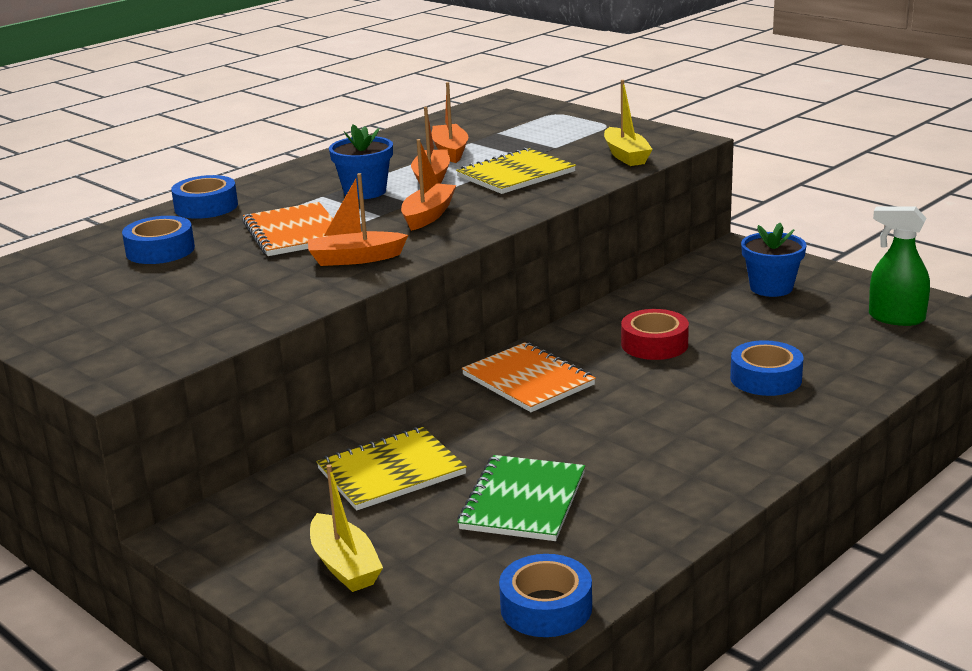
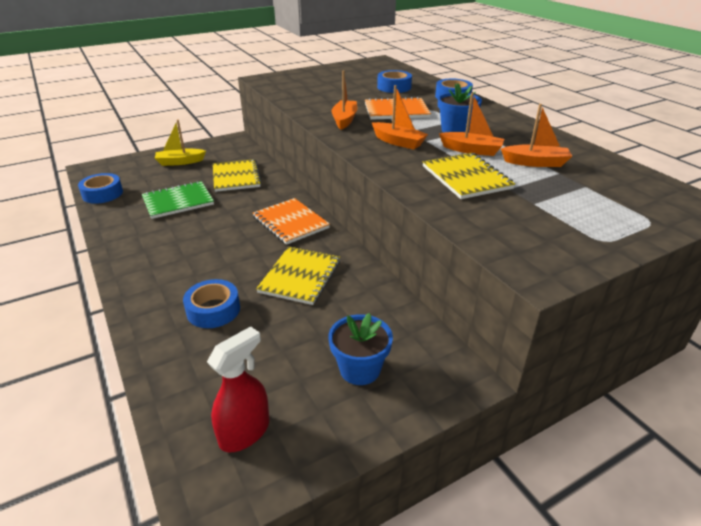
camera: 105 degrees right, 10 degrees up
(523, 501) = (178, 201): green notebook -> green notebook turned 60 degrees counterclockwise
(528, 380) = (290, 222): orange notebook -> orange notebook turned 75 degrees clockwise
(626, 156) = (495, 230): yellow boat -> none
(654, 344) = (300, 276): red tape -> yellow notebook
(896, 318) = (245, 432): green spray bottle -> red spray bottle

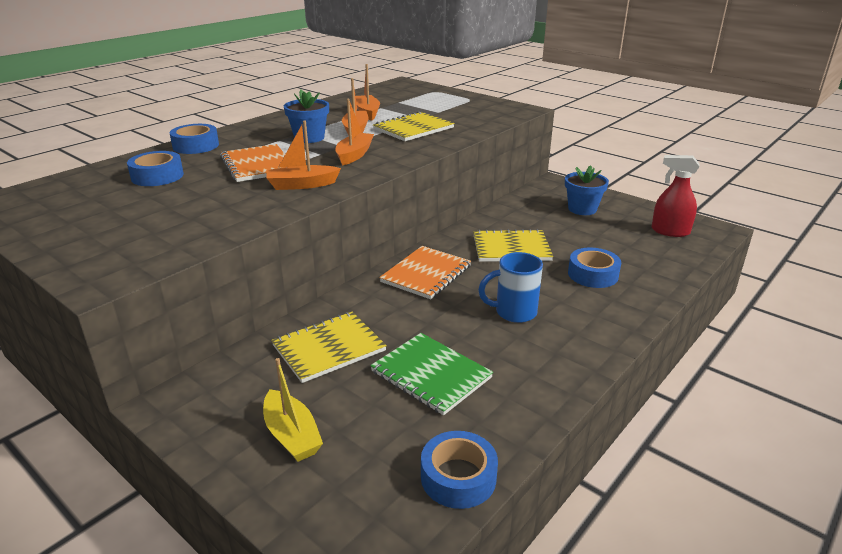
camera: 110 degrees left, 5 degrees down
(204, 247) = (513, 312): none -> blue mug

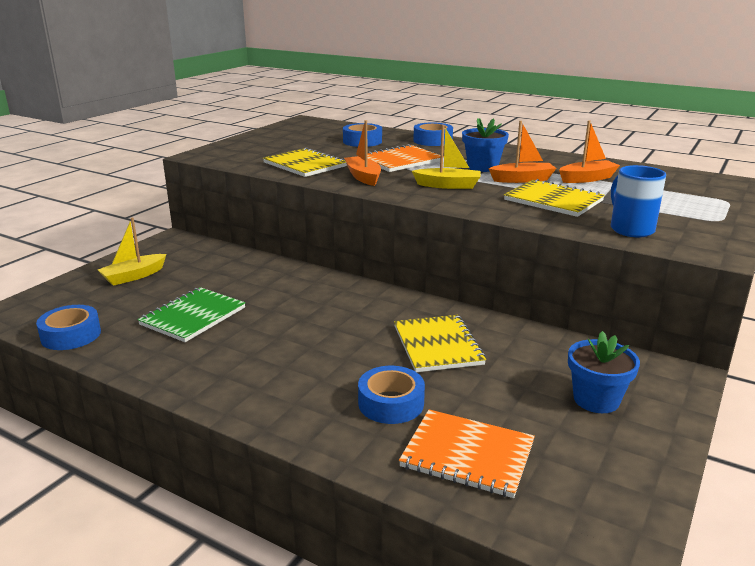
camera: 80 degrees right, 5 degrees down
(329, 348) = (232, 274): yellow notebook -> yellow notebook (304, 165)
(354, 155) = (448, 185): orange boat -> yellow boat
(426, 274) = (359, 301): orange notebook -> orange notebook (467, 455)
(513, 312) = (293, 351): blue mug -> blue mug (630, 229)
(670, 231) = (570, 488): red spray bottle -> none

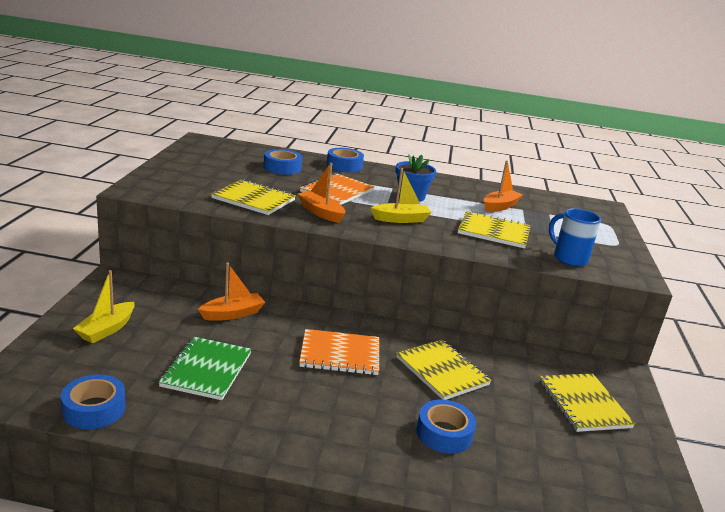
camera: 25 degrees left, 0 degrees up
(467, 455) = (530, 470): orange notebook -> orange notebook (340, 354)
(522, 179) = (453, 209): orange boat -> orange boat (232, 314)
(596, 400) = (583, 404): blue flower pot -> yellow notebook

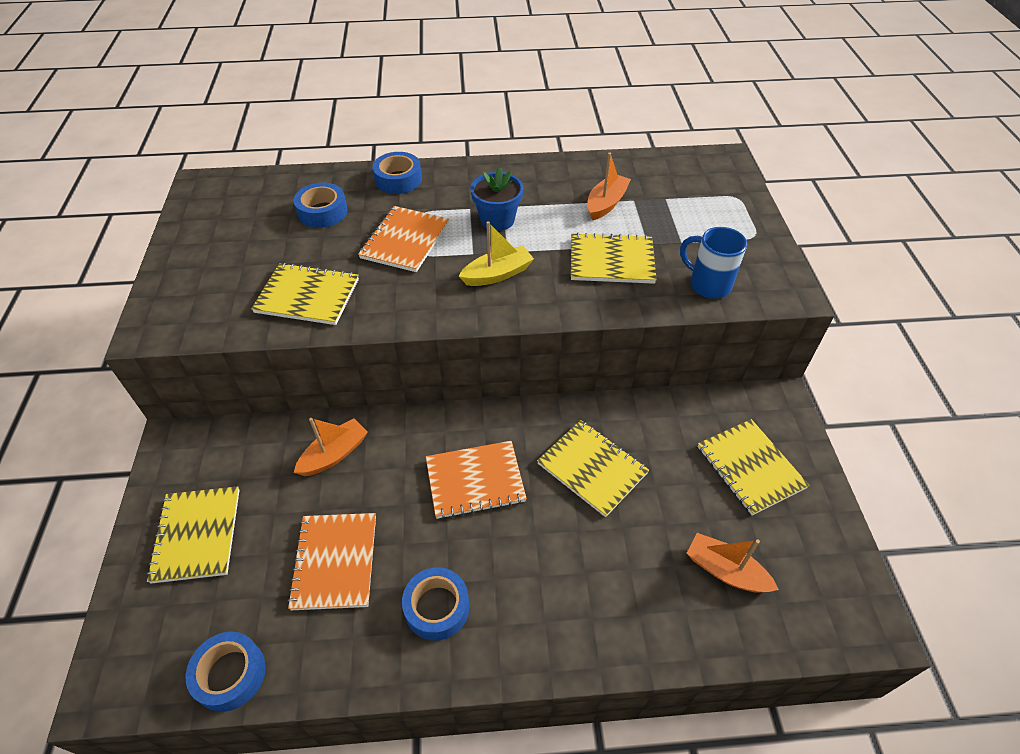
camera: 10 degrees left, 25 degrees up
(106, 329) = (197, 535): yellow boat -> yellow notebook
(206, 370) = (335, 561): green notebook -> orange notebook
(321, 213) = (398, 295): orange boat -> orange boat (725, 570)
(444, 433) = (618, 569): blue tape -> blue tape (437, 607)

